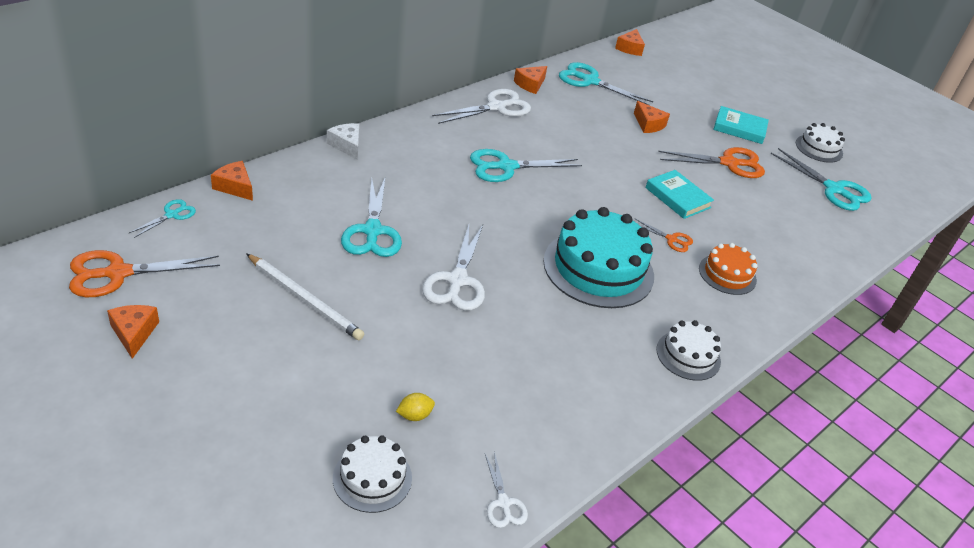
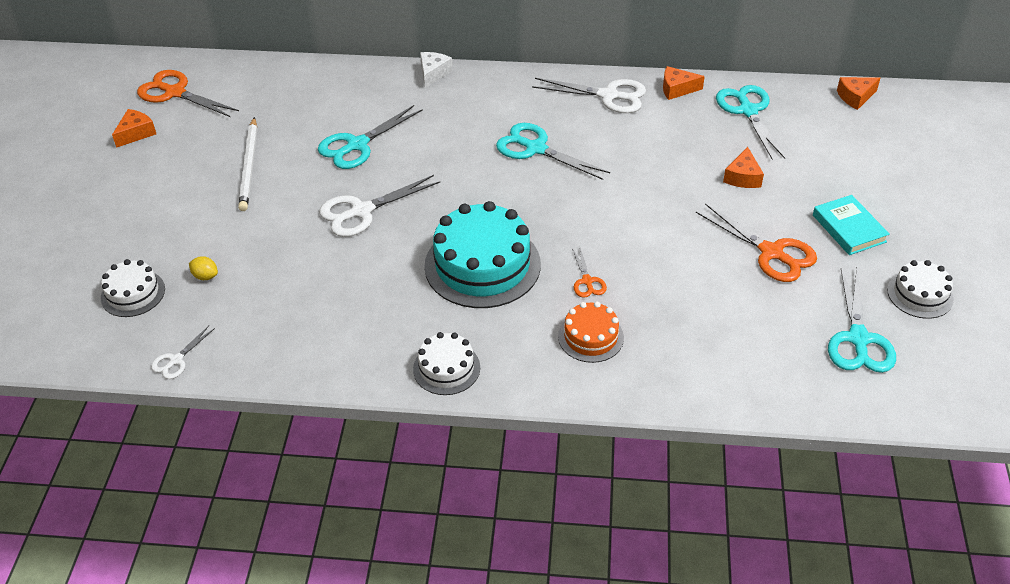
camera: 55 degrees right, 5 degrees up
(172, 215) = (252, 70): turquoise scissors -> none
(235, 187) = (314, 69): orange cheese -> none
(677, 198) = (656, 253): turquoise book -> none

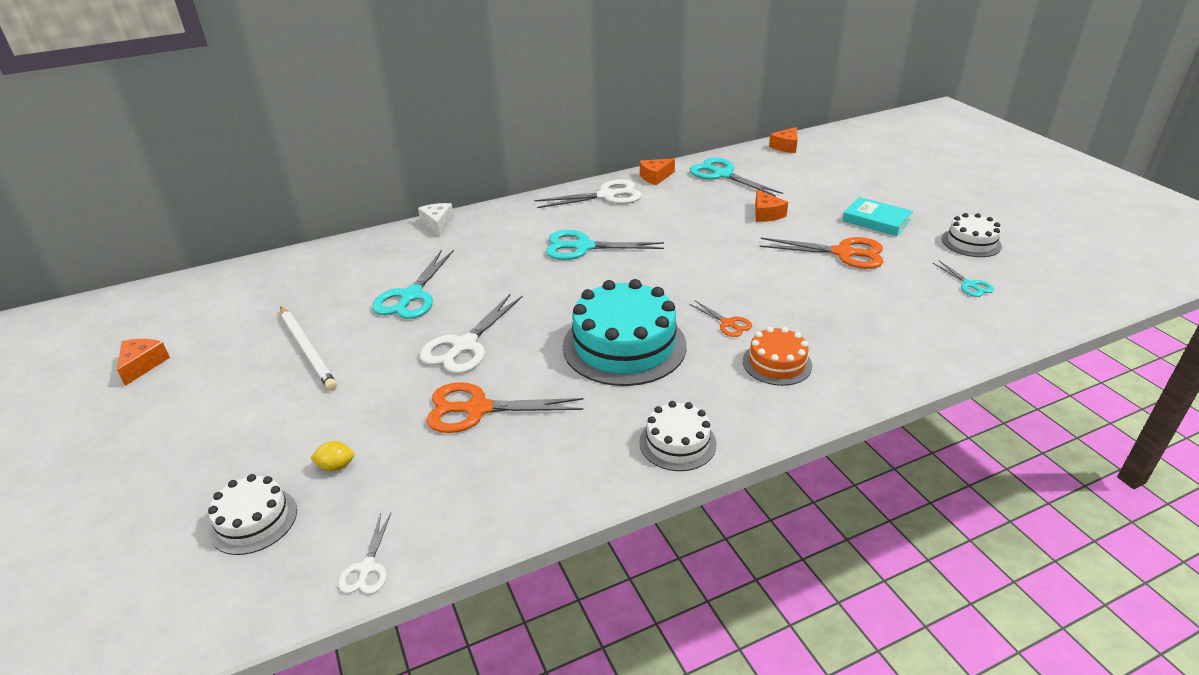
camera: 30 degrees left, 10 degrees down
(175, 93) = (167, 316): orange scissors -> orange scissors (477, 409)
(858, 339) = (969, 284): turquoise scissors -> turquoise scissors, size x0.53

